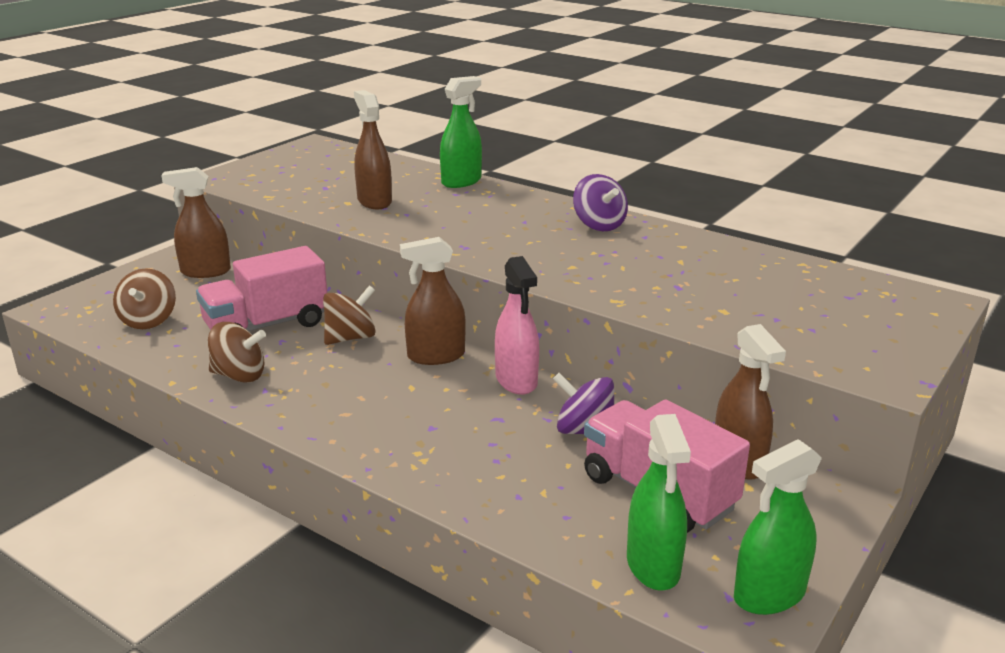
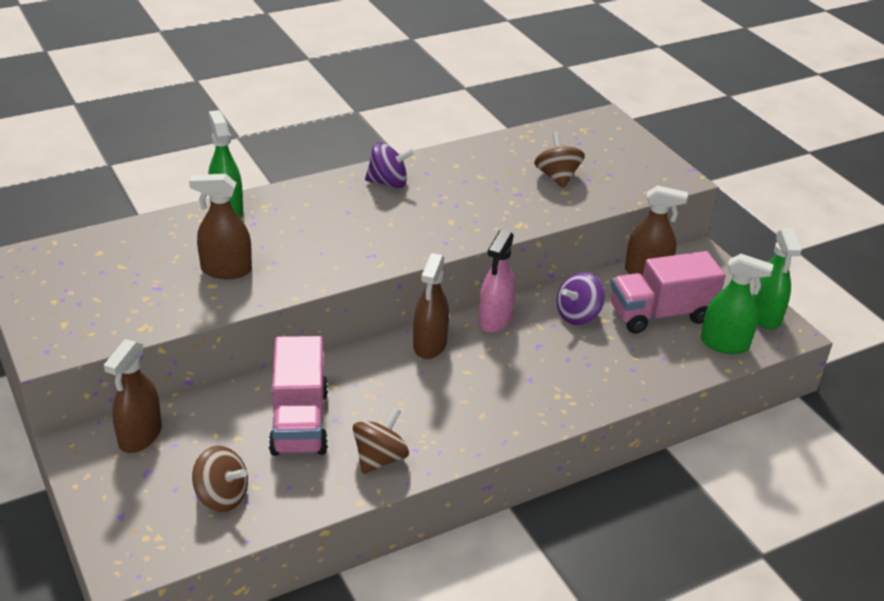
camera: 65 degrees left, 10 degrees up
(350, 338) = (363, 380): brown spinning top -> brown spinning top (557, 177)
(516, 380) = (495, 320): pink spray bottle -> pink spray bottle turned 105 degrees clockwise

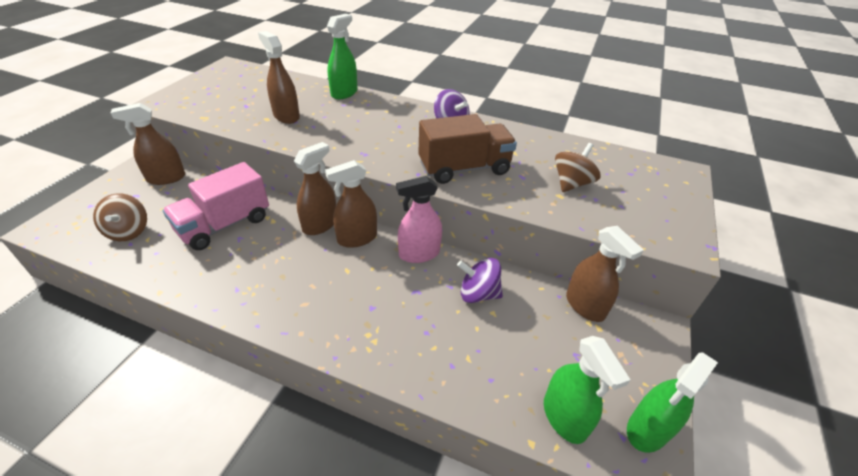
camera: 50 degrees right, 5 degrees up
(380, 358) = (320, 225): none -> brown spray bottle
(380, 458) = (213, 277): brown spinning top -> none
(469, 215) = (464, 168): none -> brown truck
(660, 314) = (544, 344): pink truck -> none

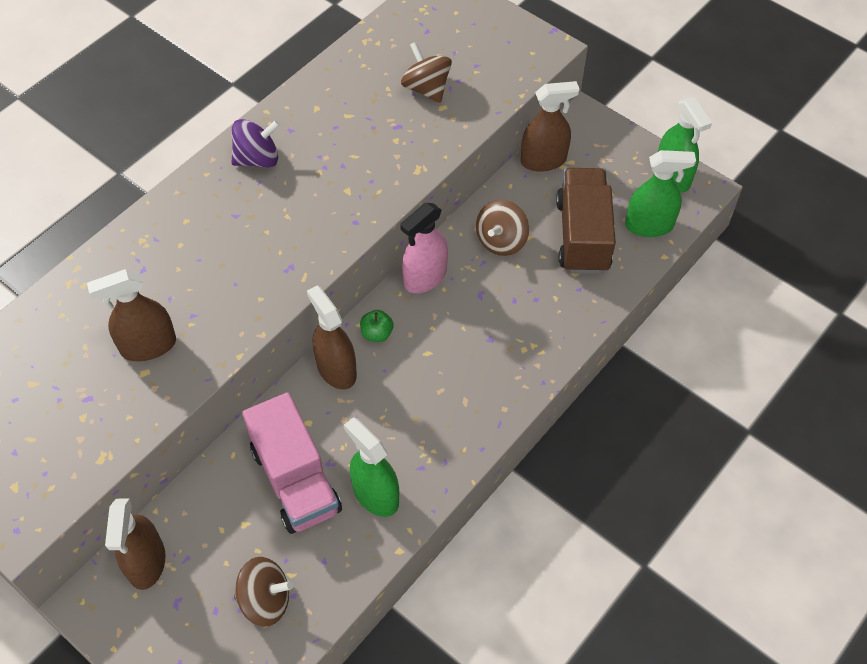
camera: 70 degrees left, 15 degrees up
(344, 93) = (105, 262): green spray bottle -> green spray bottle (375, 495)
(357, 238) = (377, 333): brown spray bottle -> green apple
(419, 254) = (425, 277): pink spray bottle -> pink spray bottle turned 45 degrees clockwise
(464, 168) = (362, 174): brown truck -> brown truck (582, 235)
(478, 294) = (501, 241): purple spinning top -> brown spinning top

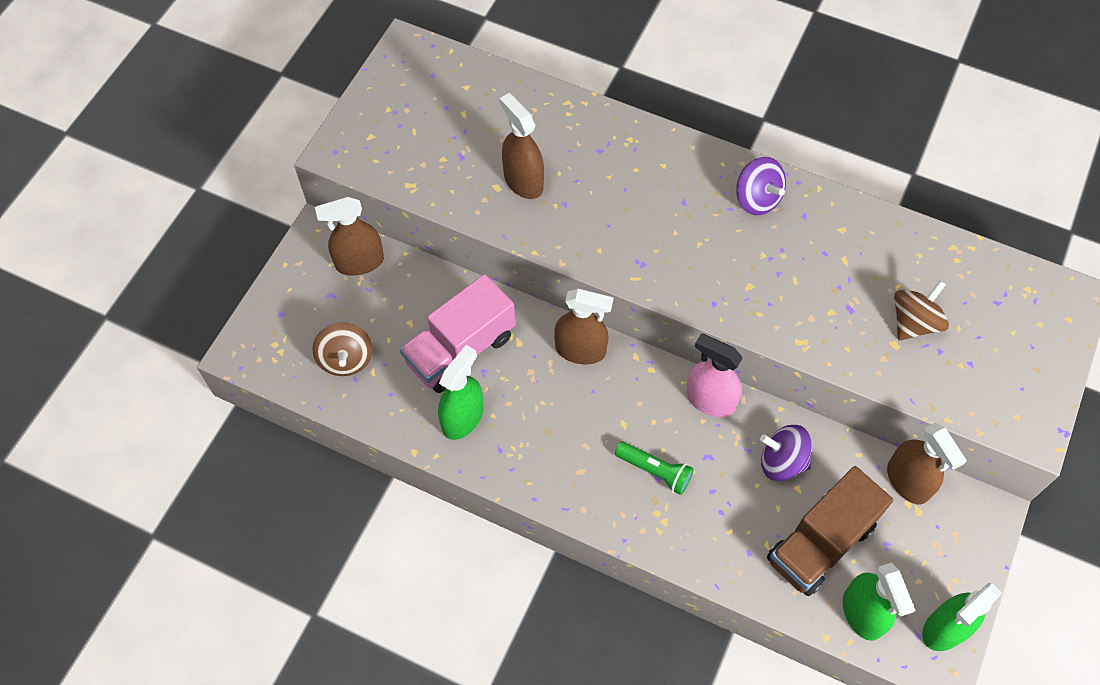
camera: 75 degrees right, 5 degrees up
(336, 369) = (580, 350): brown spray bottle -> brown spray bottle turned 60 degrees clockwise
(377, 333) = (630, 374): green apple -> none
(483, 339) = (655, 471): none -> green flashlight
(501, 241) = (782, 461): brown spinning top -> purple spinning top
(582, 235) = (820, 543): brown truck -> brown truck turned 150 degrees clockwise

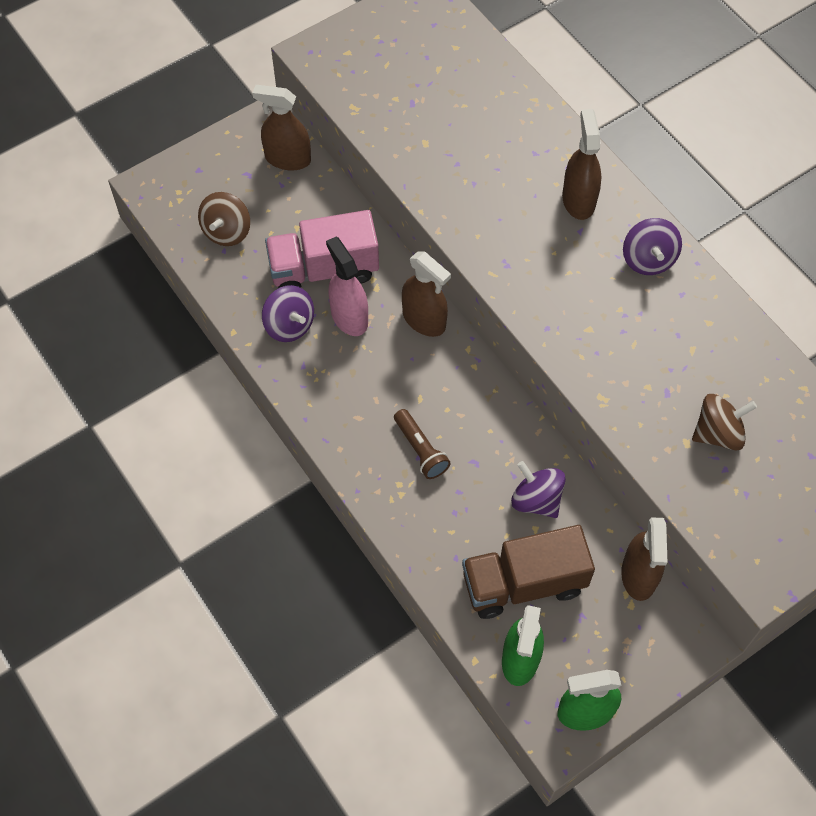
camera: 30 degrees right, 0 degrees up
(462, 418) = (289, 325): green spray bottle -> purple spinning top
(523, 181) = (451, 148): brown spray bottle -> brown spray bottle (578, 200)
(655, 471) = (420, 450): green flashlight -> brown flashlight
(710, 400) = (508, 417): pink spray bottle -> pink spray bottle (349, 317)

